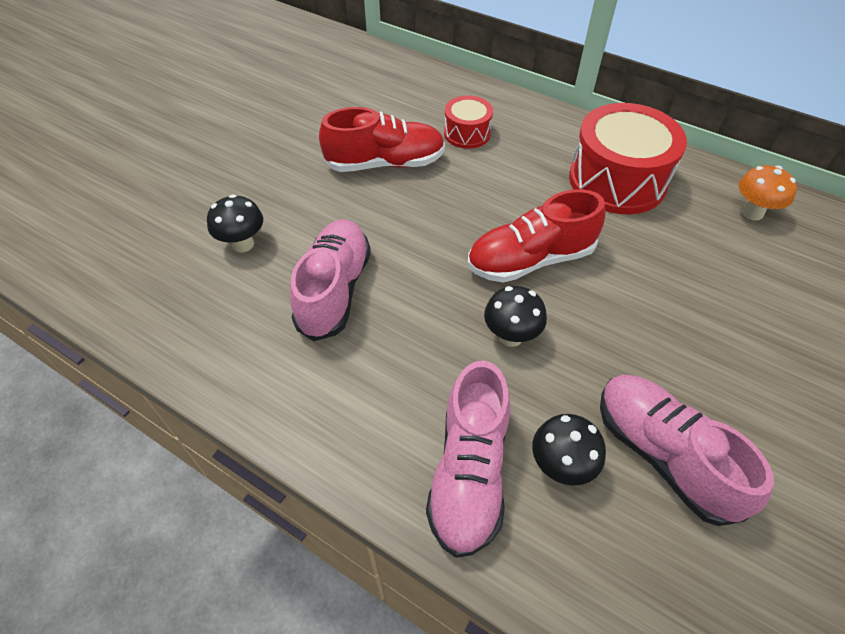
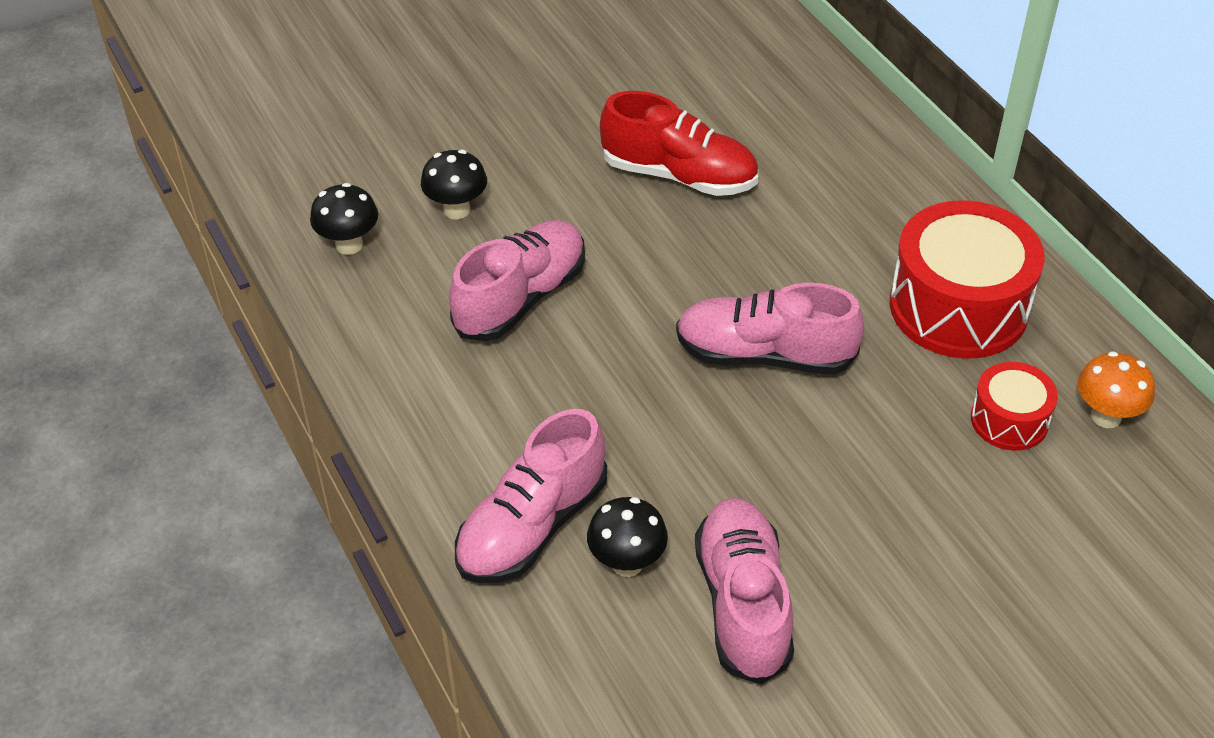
camera: 30 degrees right, 5 degrees down
(467, 133) = (811, 174): red drum -> red drum (1009, 420)
(511, 336) = (675, 424): black mushroom -> black mushroom (349, 245)
(530, 260) = (764, 355): red shoe -> pink shoe

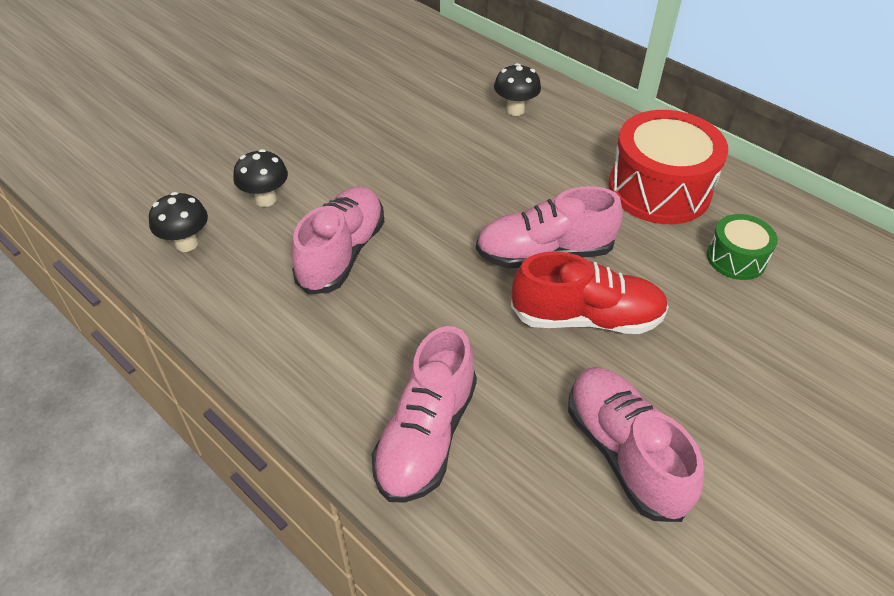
camera: 20 degrees left, 0 degrees up
(627, 563) = (517, 445): black mushroom -> black mushroom (515, 110)
(679, 175) = (424, 142): red shoe -> red shoe (586, 318)
(1009, 420) = (736, 258): red drum -> green drum
(1105, 416) = (796, 240): orange mushroom -> none

